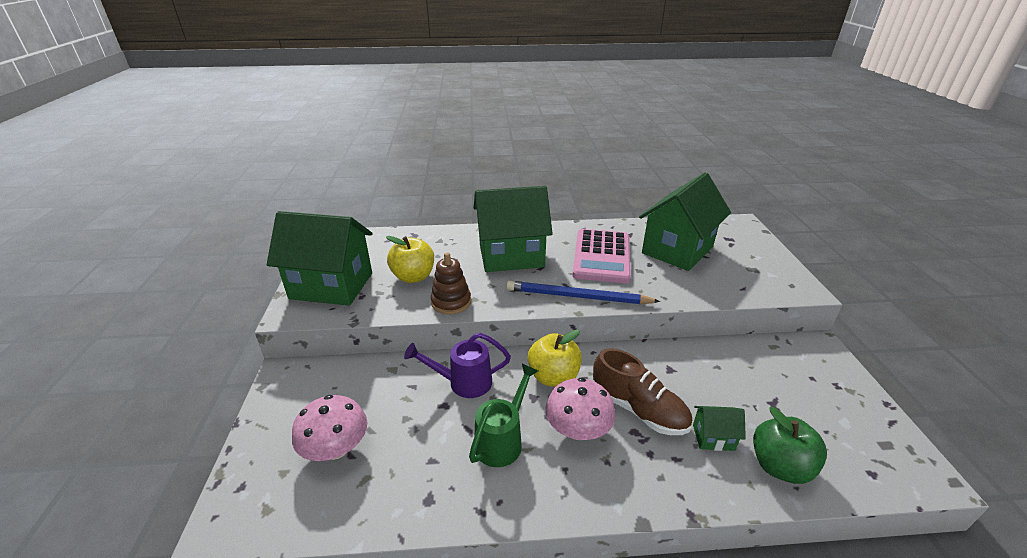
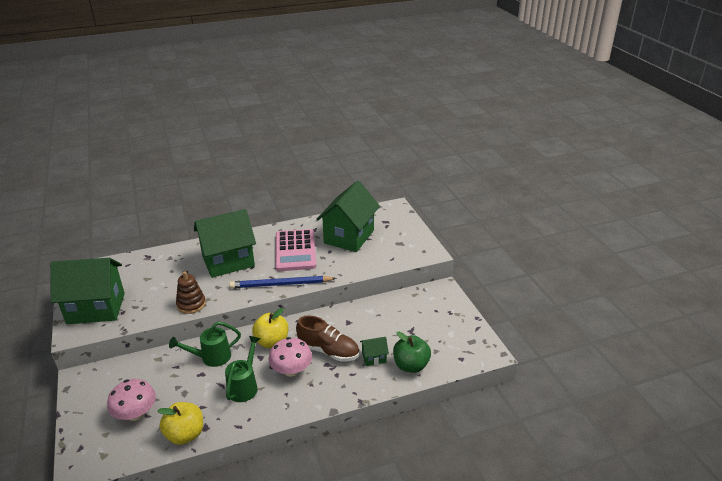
camera: 15 degrees left, 0 degrees up
(413, 277) = (157, 290): yellow apple -> yellow apple (185, 434)
(464, 382) = (211, 357): purple watering can -> green watering can

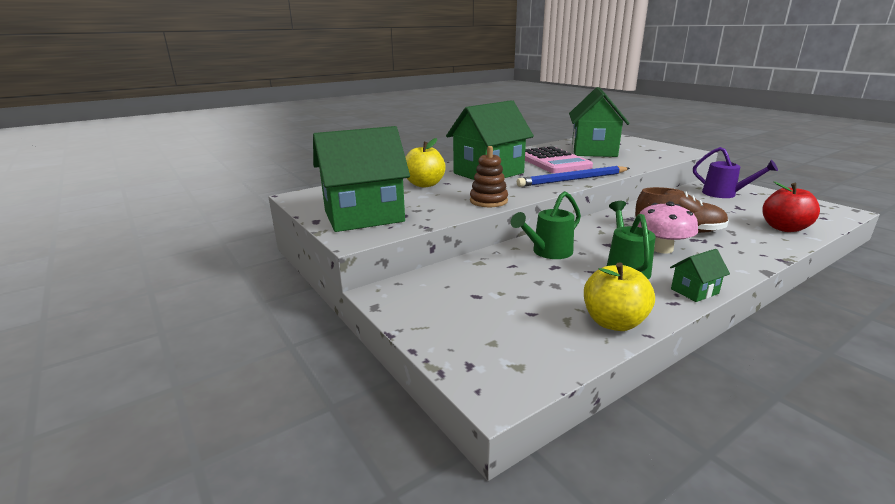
camera: 15 degrees left, 10 degrees down
(135, 413) = (513, 314): pink mushroom -> none
(272, 342) = (603, 232): yellow apple -> yellow apple (424, 184)
(374, 358) = (736, 228): green house -> green house (694, 291)
(411, 365) = (784, 228): green apple -> red apple
(423, 309) = (724, 194): none -> purple watering can

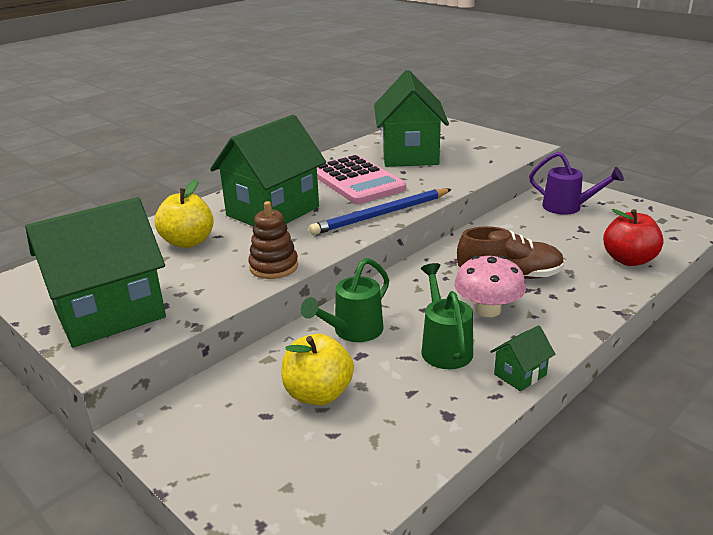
camera: 10 degrees left, 5 degrees up
(614, 322) = (427, 435): yellow apple -> yellow apple (318, 394)

